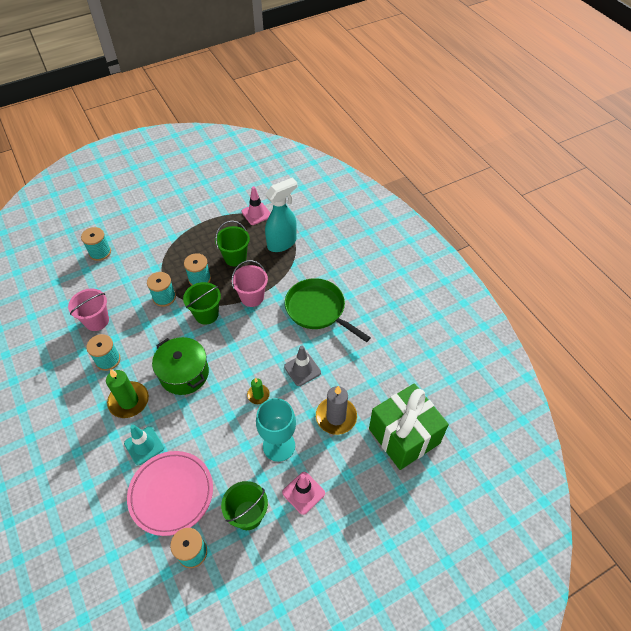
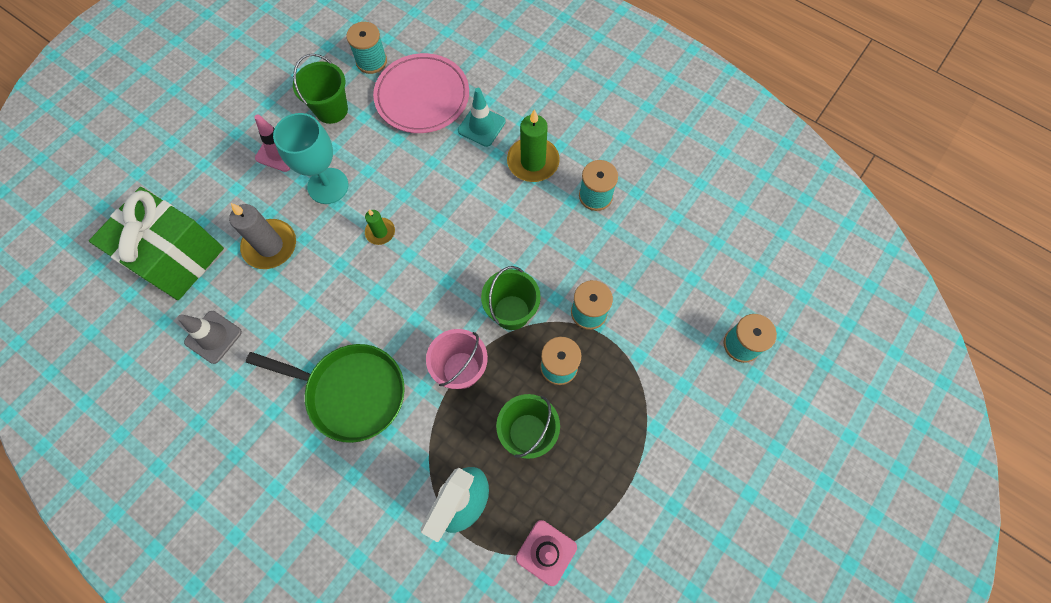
camera: 155 degrees right, 15 degrees up
(97, 321) = (652, 238): pink bucket -> none
(184, 373) = (489, 219): green pot -> none
(302, 369) = (337, 289): grey traffic cone -> grey traffic cone (213, 337)

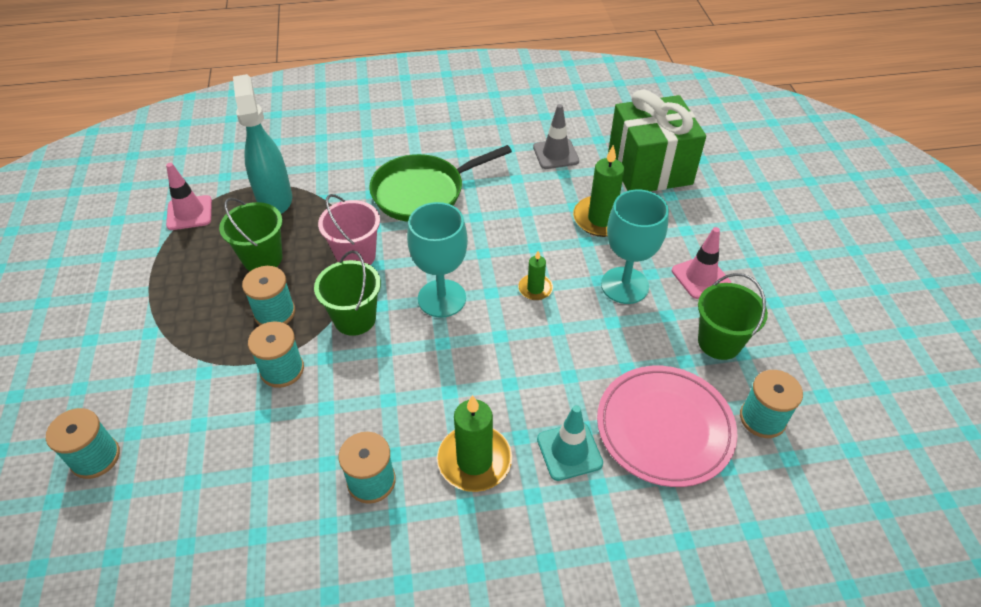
camera: 135 degrees right, 20 degrees down
(270, 246) = (601, 219): grey candle -> green candle
(443, 278) = (442, 298): none -> turquoise goblet

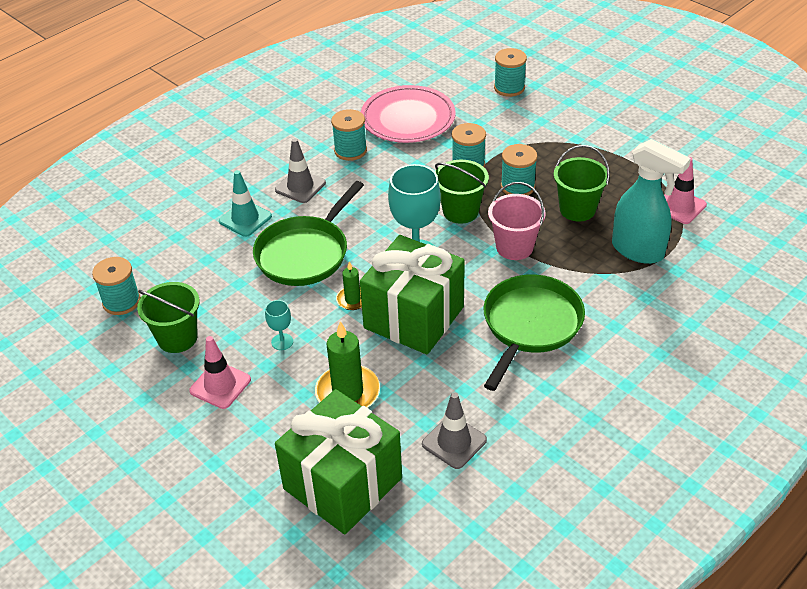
camera: 145 degrees right, 5 degrees down
(474, 460) = (300, 186): green candle -> grey traffic cone
(500, 245) = (414, 317): none -> green gift
(539, 363) = (305, 253): none -> green pan
(624, 285) = (282, 342): turquoise goblet -> turquoise goblet, size x0.46
(664, 428) = (190, 261): pink plate -> pink plate (408, 119)

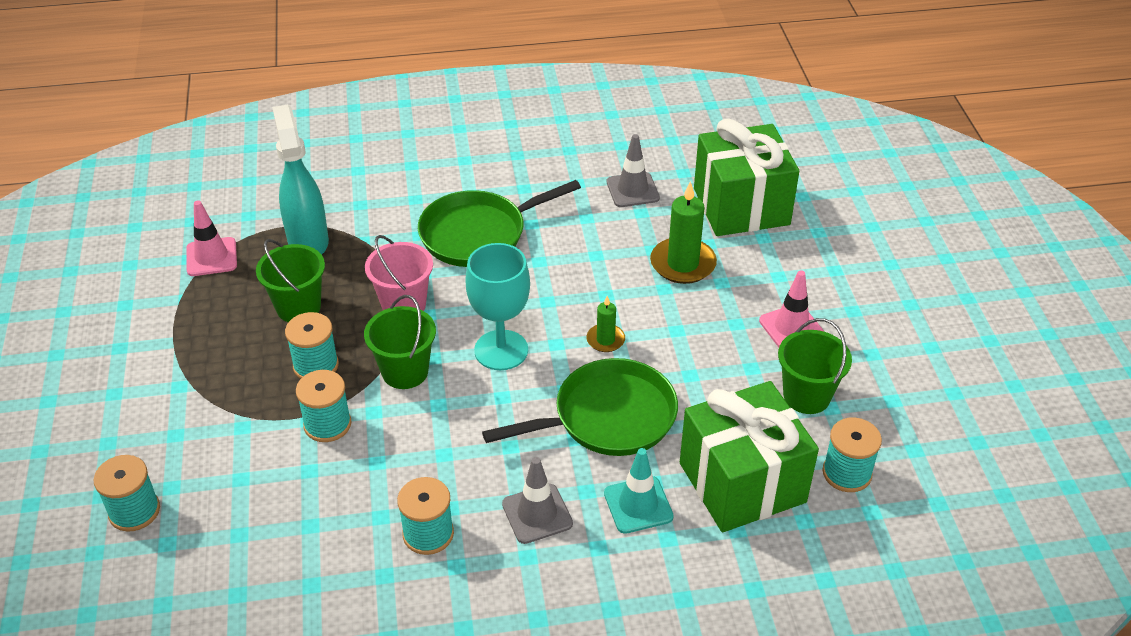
camera: 145 degrees left, 0 degrees up
(282, 342) = (705, 336): turquoise goblet -> none
(408, 119) = (307, 542): pink plate -> none
(414, 317) = (566, 293): green gift -> green gift (742, 482)

